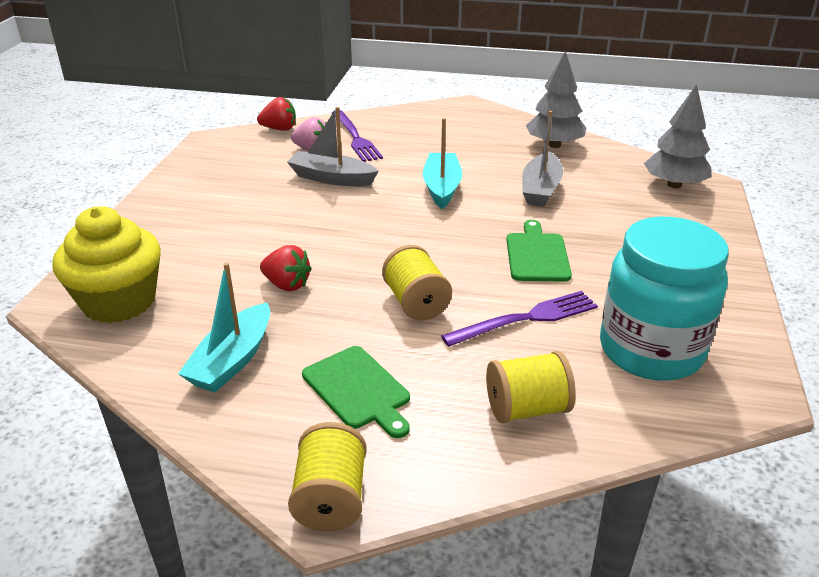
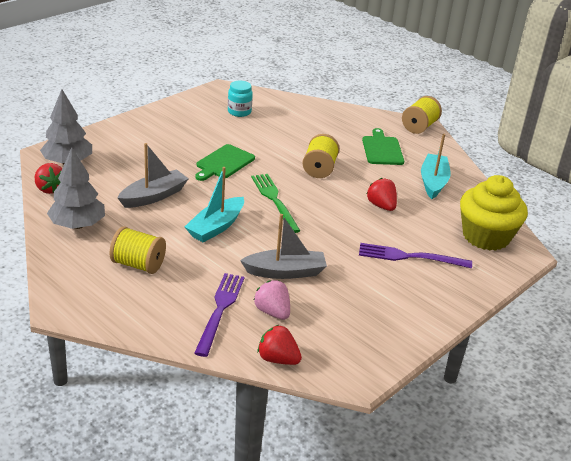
camera: 150 degrees left, 0 degrees up
(232, 360) = (433, 182): turquoise boat -> turquoise boat turned 45 degrees counterclockwise
(332, 178) = (285, 272): grey boat -> grey boat turned 60 degrees counterclockwise
(420, 236) = (274, 200): none -> green fork
(526, 319) = (274, 142): purple fork -> purple fork (409, 257)
(527, 409) = (318, 118): yellow spool -> yellow spool (138, 264)
(633, 159) = (50, 189): none -> red strawberry
(651, 350) = (239, 112): turquoise jar -> turquoise jar, size x0.45

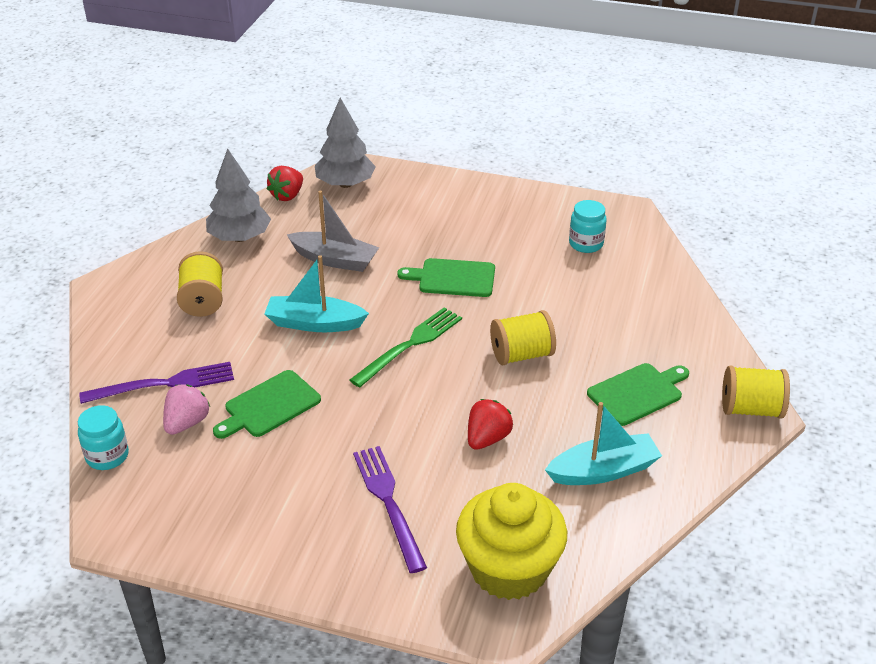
camera: 65 degrees right, 5 degrees up
(278, 359) = (107, 456): red strawberry -> turquoise jar
(285, 272) = (269, 406): grey boat -> green cutting board

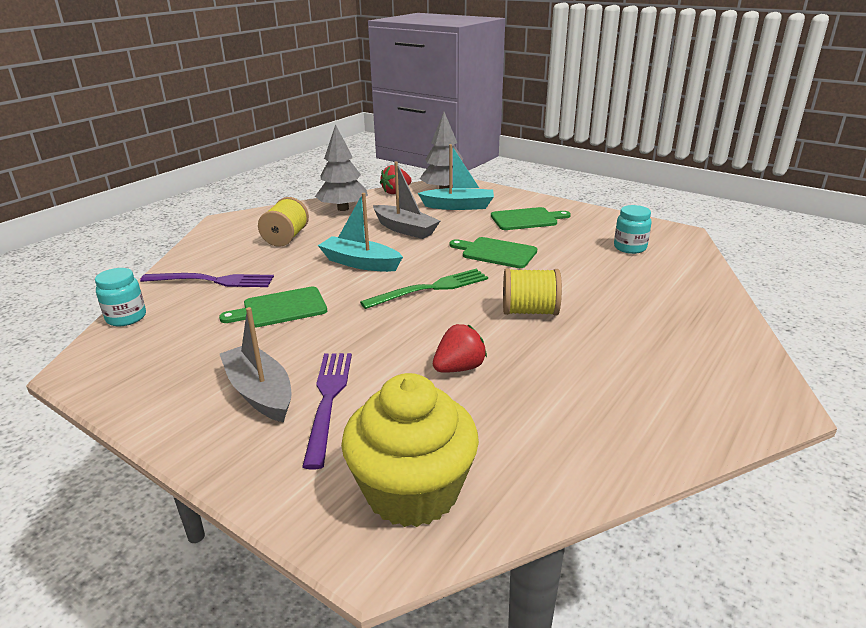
camera: 20 degrees right, 10 degrees down
(187, 423) = (206, 308): pink strawberry -> none
(319, 510) = (260, 392): none -> grey boat
(603, 471) = (569, 420): turquoise boat -> turquoise boat (458, 206)
(637, 393) = (637, 360): green cutting board -> green cutting board (526, 219)
(750, 409) = (767, 398): yellow spool -> none

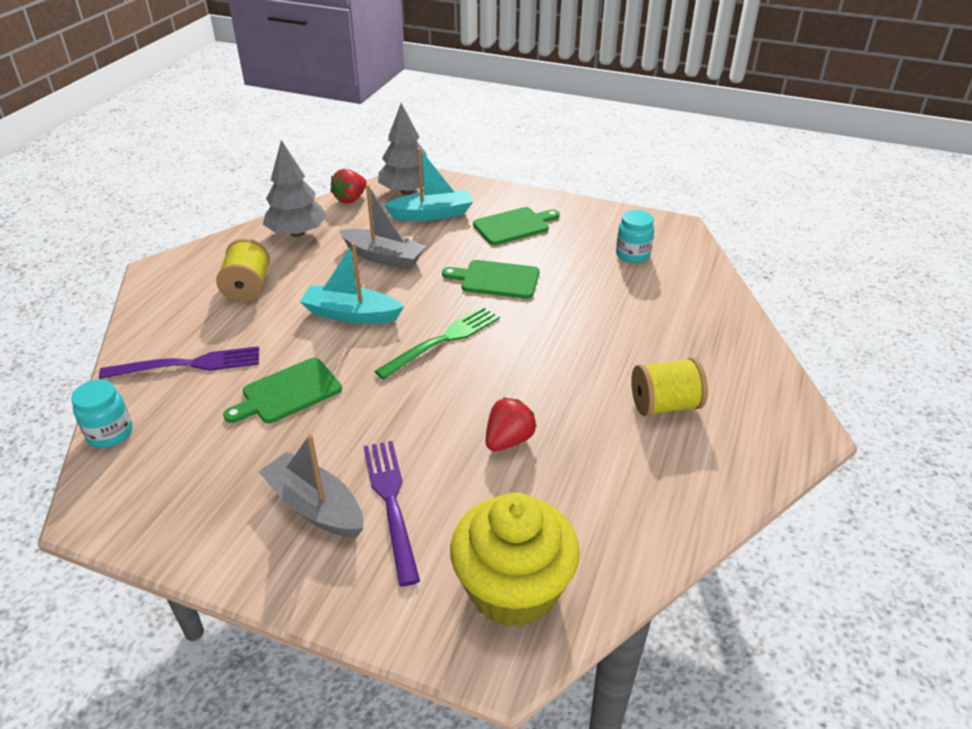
camera: 15 degrees left, 10 degrees up
(529, 311) = (555, 356): yellow spool -> yellow spool (664, 405)

